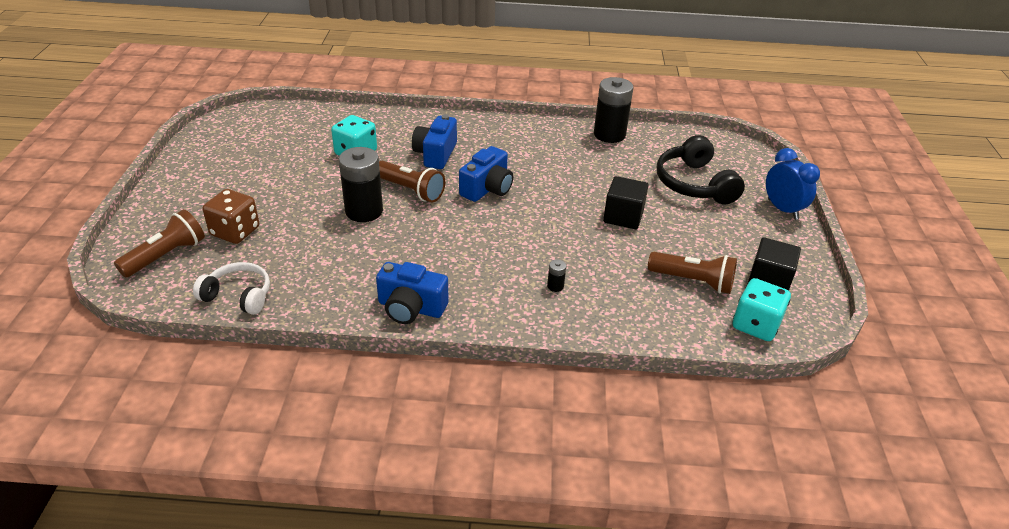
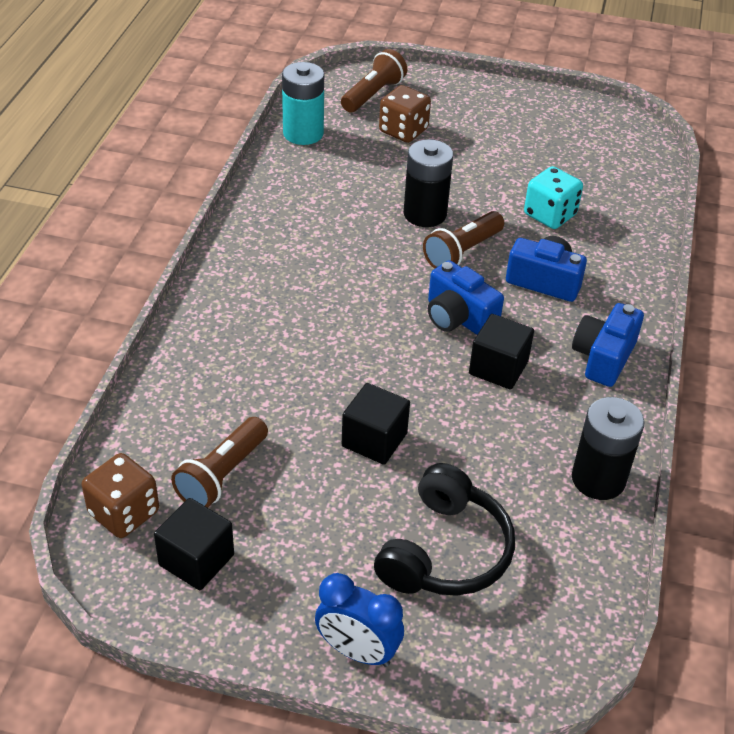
camera: 100 degrees right, 5 degrees up
(166, 256) = (373, 94): brown flashlight -> brown flashlight turned 105 degrees counterclockwise
(238, 296) = (303, 133): white headphones -> turquoise battery
(411, 308) = (252, 234): blue camera -> blue camera (603, 357)
(532, 170) = (498, 368): none -> black cube
(555, 286) = (252, 344): black battery -> none
(694, 184) = (444, 551): black headphones -> black headphones turned 120 degrees clockwise
(755, 325) = (124, 513): turquoise dice -> brown dice
(782, 209) = (357, 651): blue clock -> blue clock turned 45 degrees clockwise

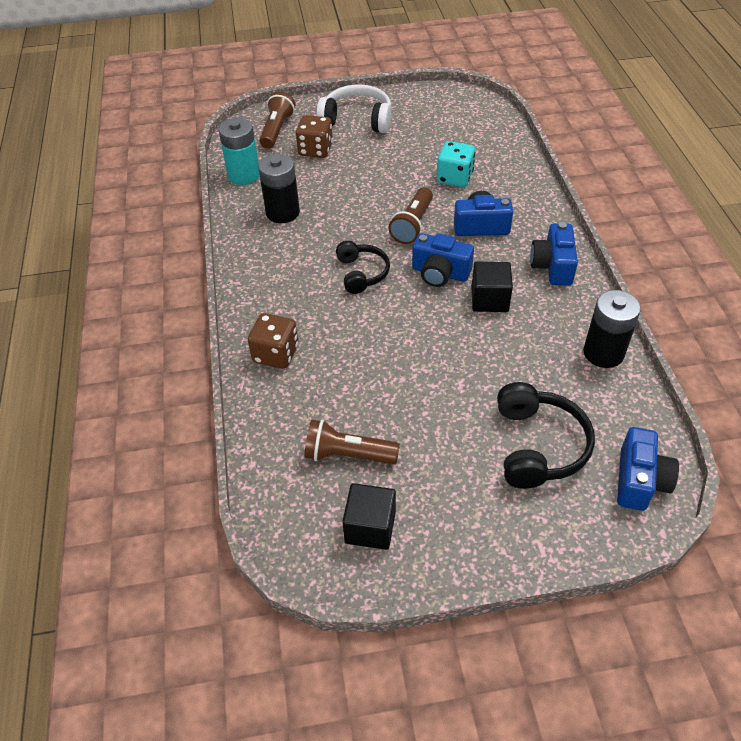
camera: 20 degrees left, 5 degrees up
(124, 513) = (293, 514): brown dice -> brown dice (276, 354)
(222, 475) = (348, 455): brown flashlight -> brown flashlight turned 90 degrees clockwise
(357, 651) = (526, 545): blue clock -> none
(366, 286) = (361, 273): none -> black headphones
(374, 440) = (439, 384): black cube -> none
(425, 214) = (369, 206): black battery -> black battery (282, 212)
(475, 111) = (357, 120): none -> white headphones
(542, 639) = (639, 481): none -> blue camera

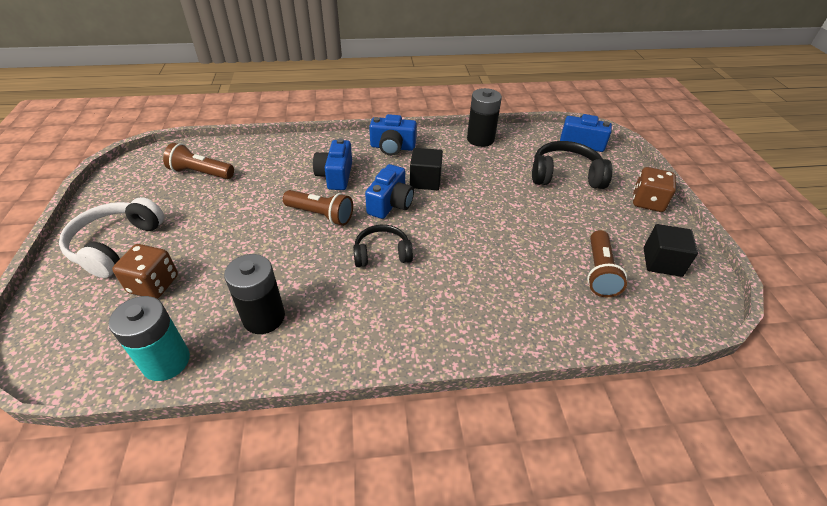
camera: 90 degrees left, 5 degrees down
(276, 354) = (490, 322): brown dice -> brown dice (647, 202)
(277, 130) = (82, 324): brown flashlight -> brown flashlight (201, 173)
(454, 178) = (261, 183): turquoise dice -> none

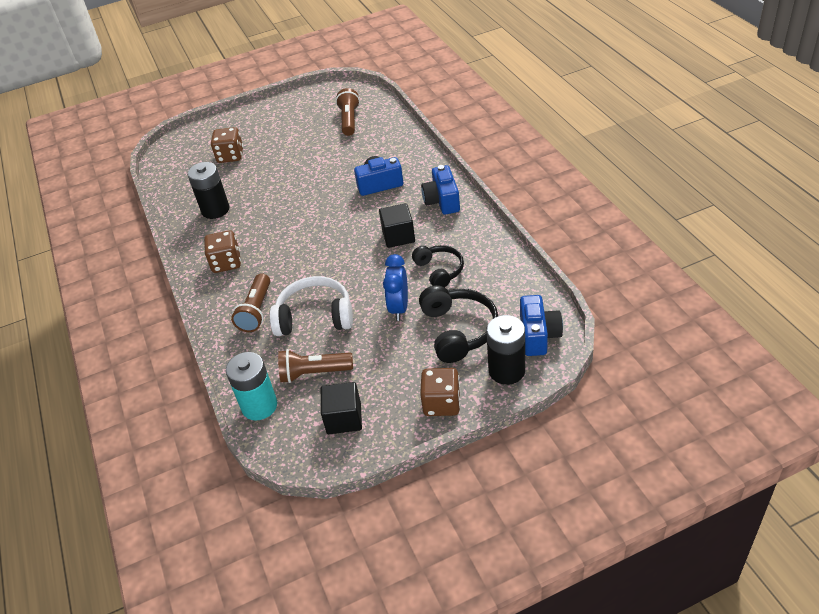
camera: 80 degrees right, 0 degrees up
(116, 245) = (259, 125): white headphones -> white headphones (315, 317)
(166, 361) = (175, 188): turquoise battery -> turquoise battery (259, 406)
(321, 215) = (324, 195): brown flashlight -> brown flashlight (256, 311)
(382, 254) = (292, 241): black headphones -> black headphones (439, 271)
(385, 320) = (226, 263): none -> brown dice
(390, 204) = (355, 226): blue camera -> none
(480, 139) = (494, 254): black battery -> black battery (506, 370)
(525, 200) = (399, 308): none -> blue clock

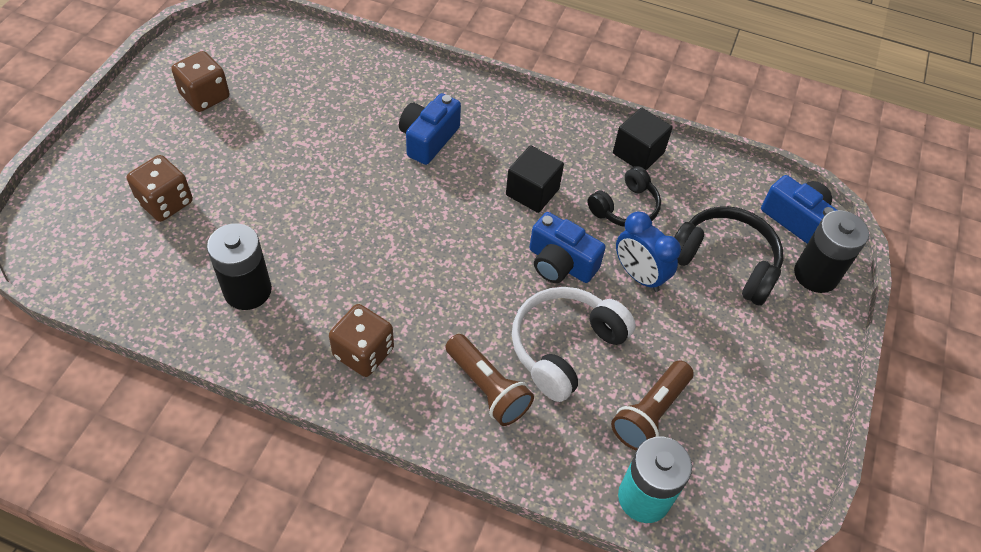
camera: 55 degrees left, 10 degrees up
(344, 418) = (744, 439): black cube -> black cube (638, 153)
(349, 120) = (280, 73): brown flashlight -> none
(439, 271) = (625, 207): black headphones -> black headphones turned 120 degrees clockwise
(441, 403) = (806, 350): brown dice -> brown dice (205, 96)
(442, 201) = (526, 123): blue camera -> blue camera (560, 263)

